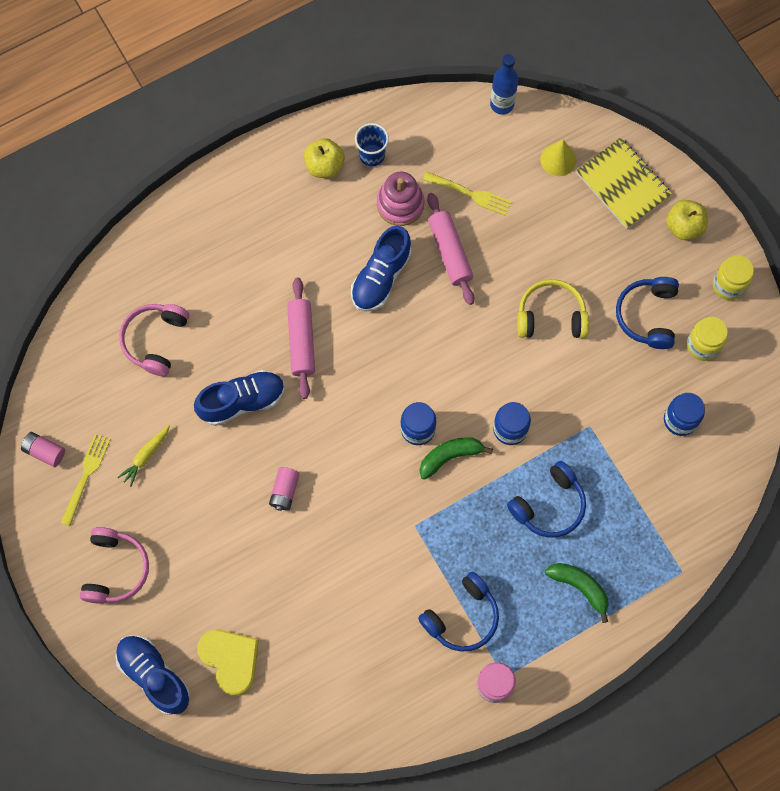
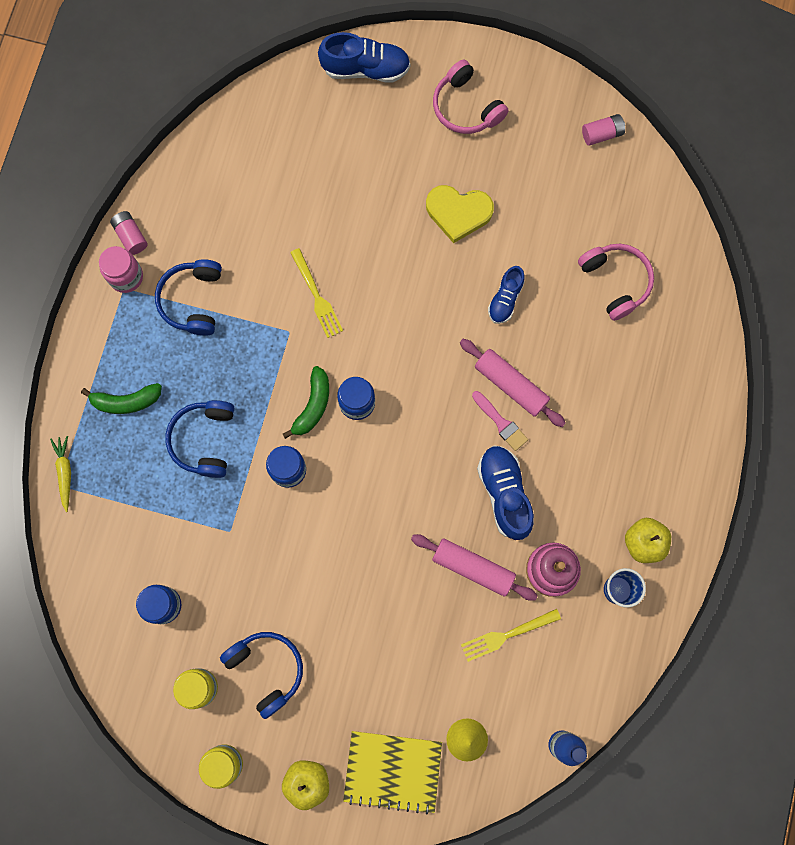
camera: 135 degrees right, 5 degrees up
(86, 476) = (555, 145): yellow fork -> yellow fork (316, 296)
(146, 456) = (529, 197): yellow carrot -> yellow carrot (65, 473)
(230, 660) = (325, 125): yellow heart -> yellow heart (458, 213)
(242, 401) = (505, 299): blue shoe -> blue shoe, size x0.63
(284, 491) = (407, 266): pink battery -> pink battery (131, 236)
(334, 323) = (501, 423): none -> pink brush
(551, 316) = (342, 592): yellow headphones -> none

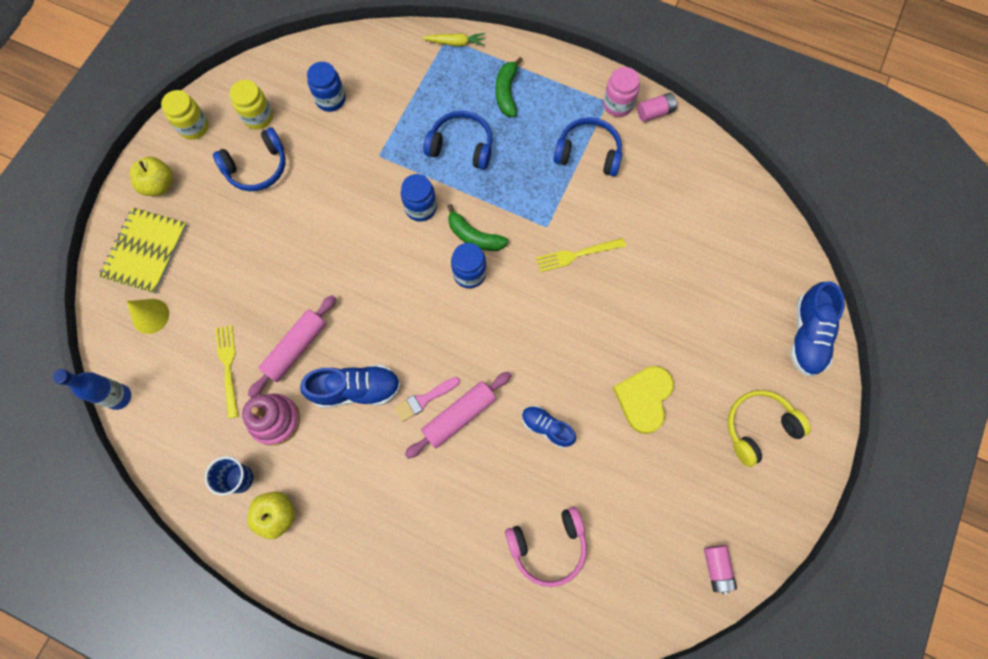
camera: 100 degrees right, 5 degrees down
(466, 107) = (758, 428): pink headphones -> yellow headphones

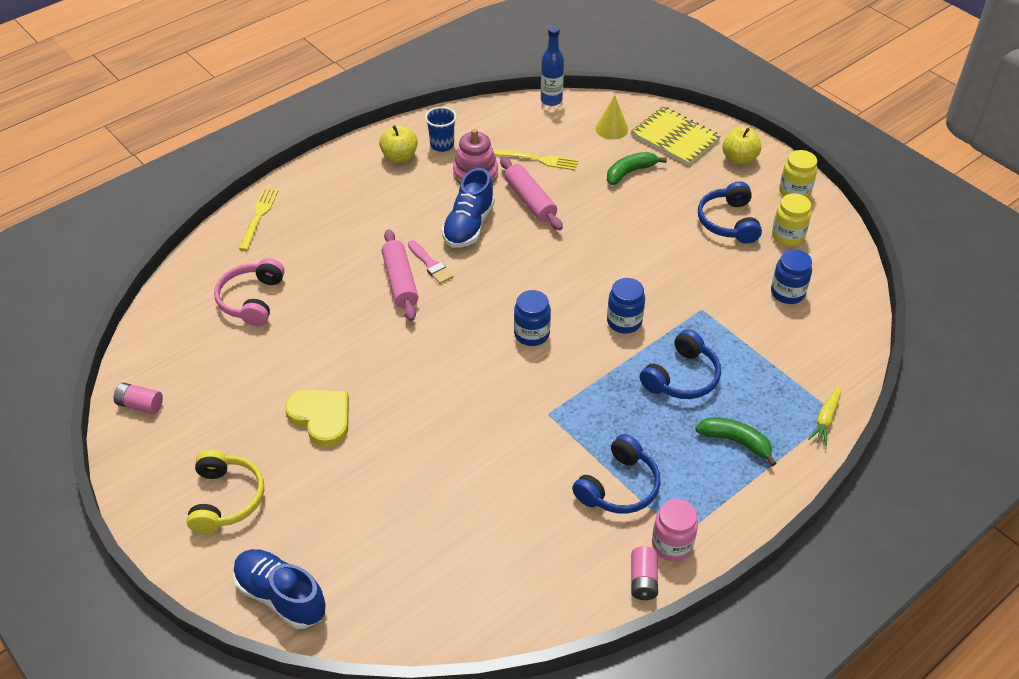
camera: 115 degrees right, 25 degrees down
(424, 399) = (430, 264): pink brush -> pink brush turned 150 degrees clockwise
(474, 236) = (570, 351): green banana -> green banana (630, 172)
(547, 428) = (347, 336): blue shoe -> none
(577, 255) = (501, 426): yellow fork -> yellow fork (258, 217)

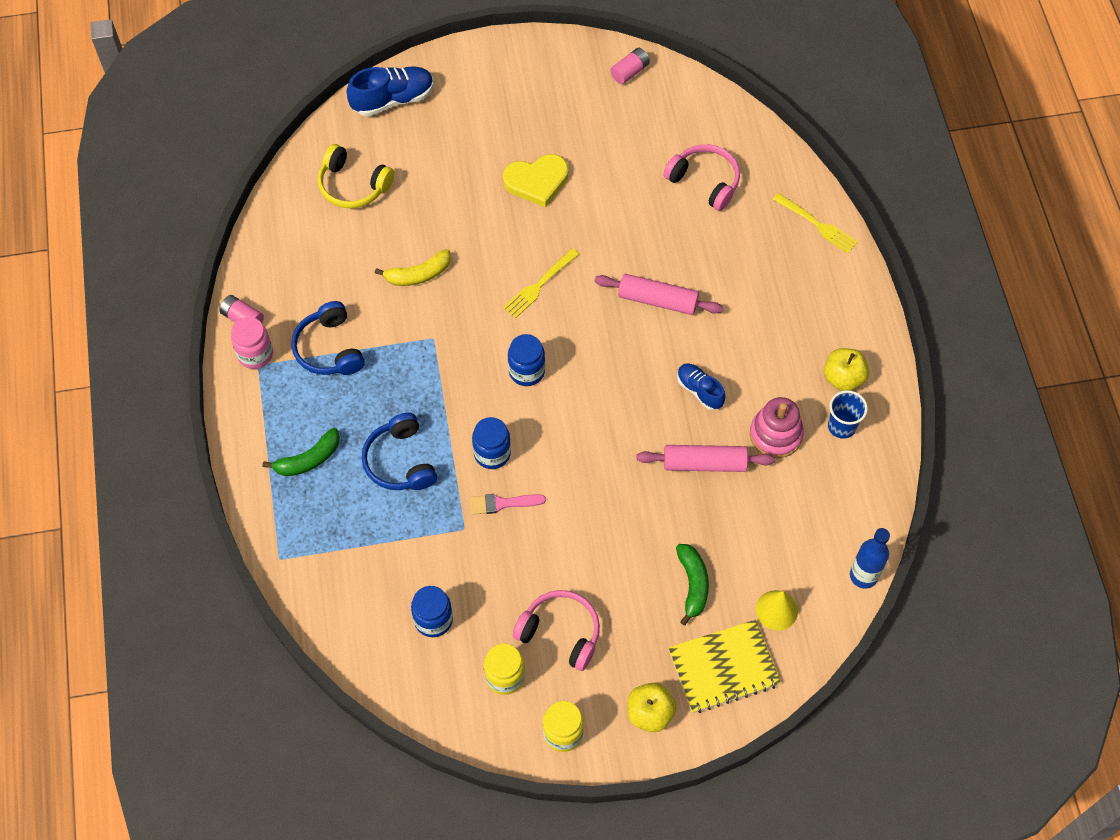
camera: 120 degrees right, 15 degrees up
(226, 499) = (499, 96): yellow headphones -> yellow headphones (353, 185)
(430, 264) = (665, 334): pink brush -> pink brush (502, 503)
(469, 226) = (699, 390): blue shoe -> blue shoe, size x0.63
(489, 458) = (418, 274): none -> yellow banana
(538, 159) = (765, 506): yellow fork -> yellow fork (539, 285)
(728, 222) = (560, 633): blue headphones -> pink headphones
(825, 419) = (279, 545): yellow carrot -> none

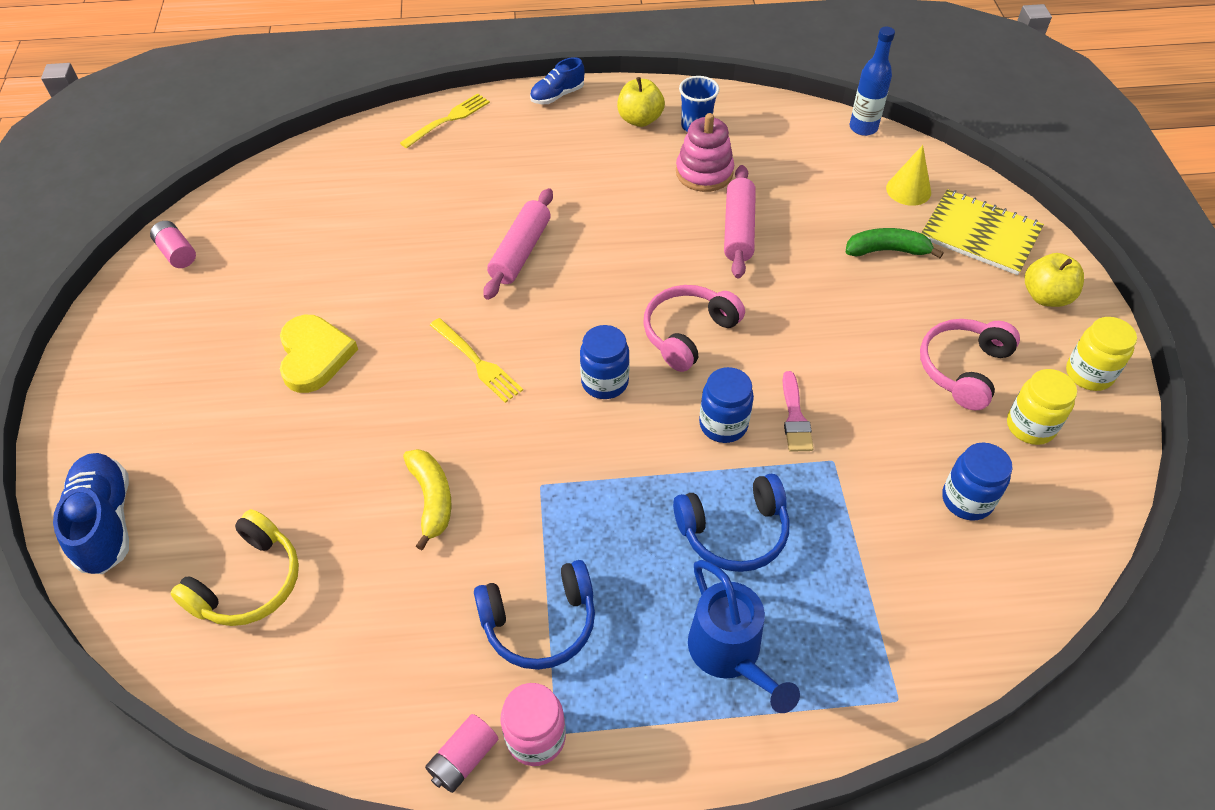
camera: 85 degrees left, 10 degrees down
(308, 459) = (730, 655): green banana -> blue watering can
(699, 390) = (646, 226): blue shoe -> blue shoe (557, 95)
(704, 181) = (365, 200): pink headphones -> pink headphones (688, 333)
(723, 667) = (980, 234): yellow notebook -> yellow notebook turned 45 degrees counterclockwise

